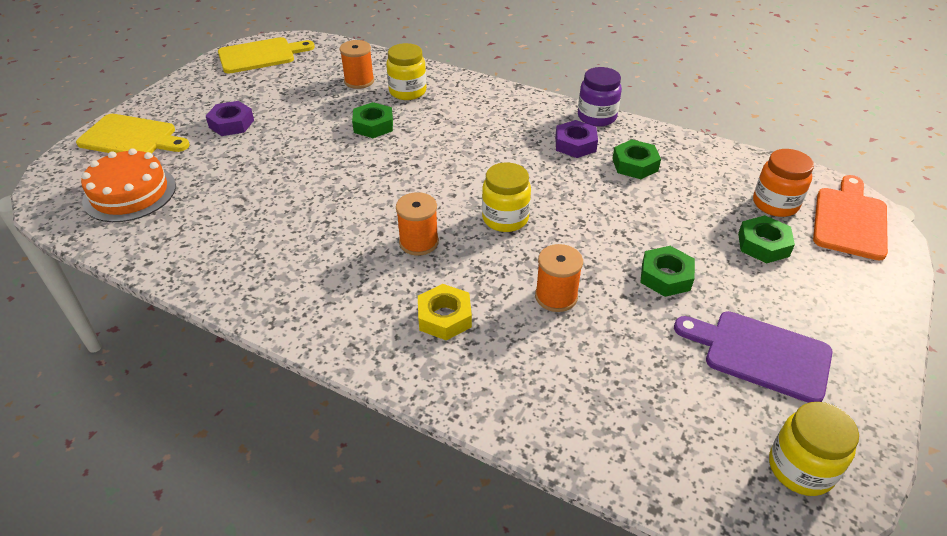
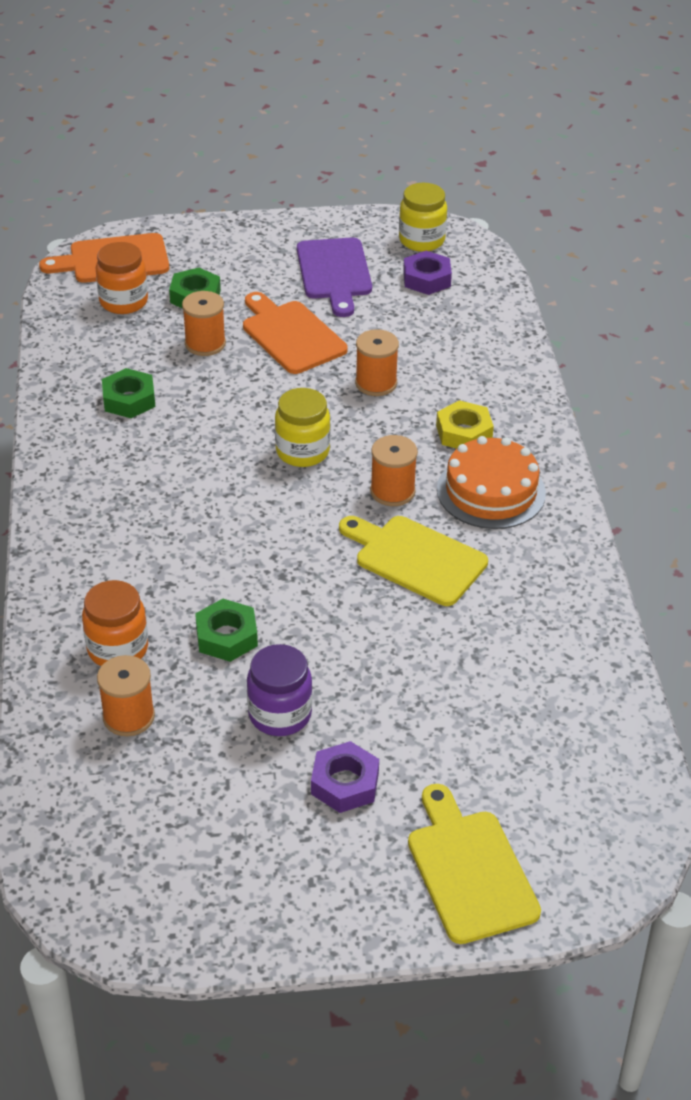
camera: 125 degrees left, 0 degrees up
(130, 193) = (554, 771): orange cake -> orange cake (491, 491)
(260, 55) = (142, 894): yellow cutting board -> yellow cutting board (415, 559)
(407, 91) = (118, 649): yellow jar -> orange jar
(575, 144) = (124, 453): purple nut -> purple nut (426, 279)
(596, 117) = (49, 457): purple jar -> purple jar (280, 714)
(665, 276) = (291, 335): green nut -> orange cutting board
(684, 224) = (205, 344): none -> orange spool

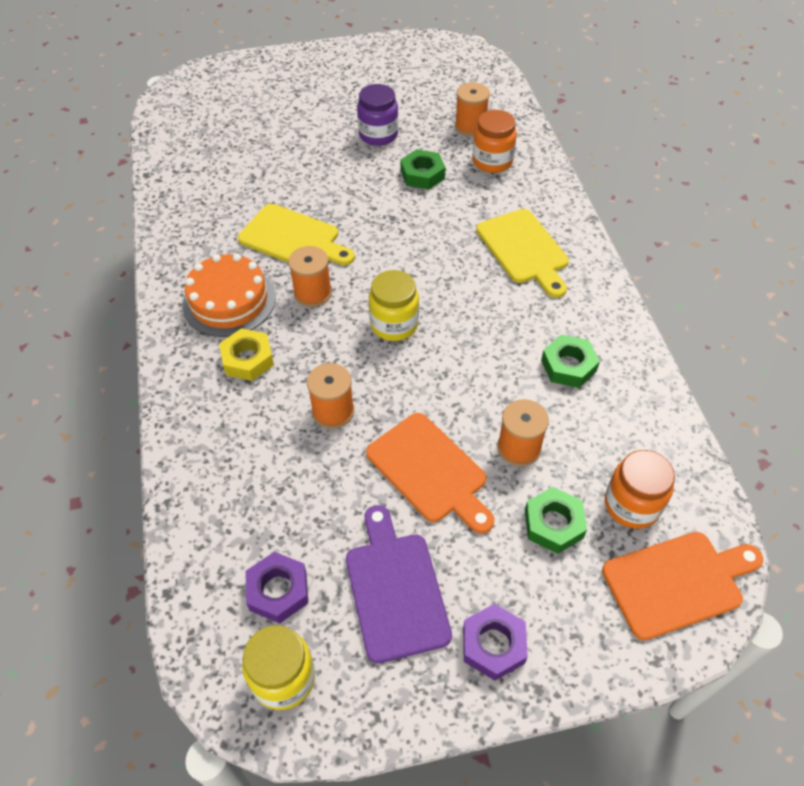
camera: 175 degrees right, 10 degrees up
(345, 783) = (335, 106): purple nut -> purple nut (493, 645)
(469, 870) = (265, 76): yellow cutting board -> yellow cutting board (524, 250)

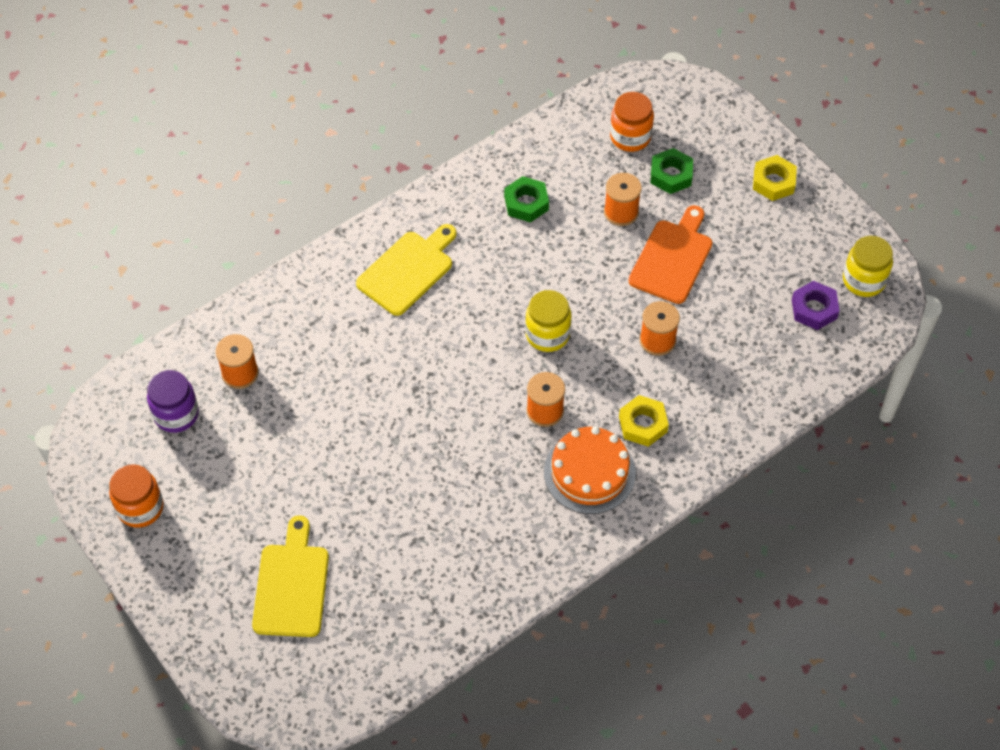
camera: 115 degrees left, 5 degrees up
(293, 238) = (485, 459): yellow cutting board -> yellow cutting board (291, 585)
(378, 135) = (292, 453): purple jar -> purple jar (176, 414)
(395, 589) = (771, 245): purple cutting board -> none
(422, 174) = (339, 387): green nut -> none
(492, 161) = (291, 335): orange jar -> orange jar (140, 508)
(493, 645) = (773, 182): purple nut -> yellow nut
(677, 582) = (673, 102): orange cutting board -> none

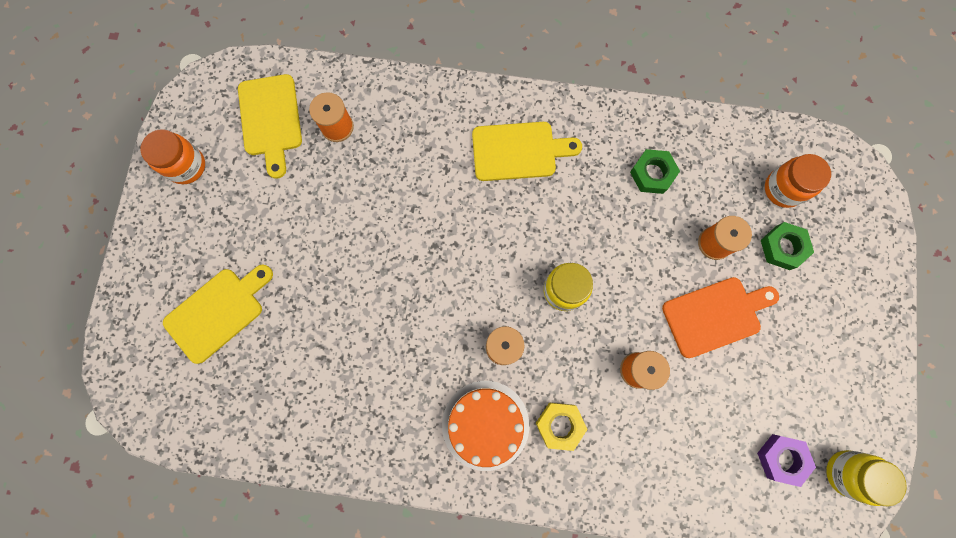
camera: 45 degrees right, 20 degrees up
(176, 414) = (271, 120): purple jar -> yellow cutting board
(773, 182) = (858, 325): yellow nut -> none

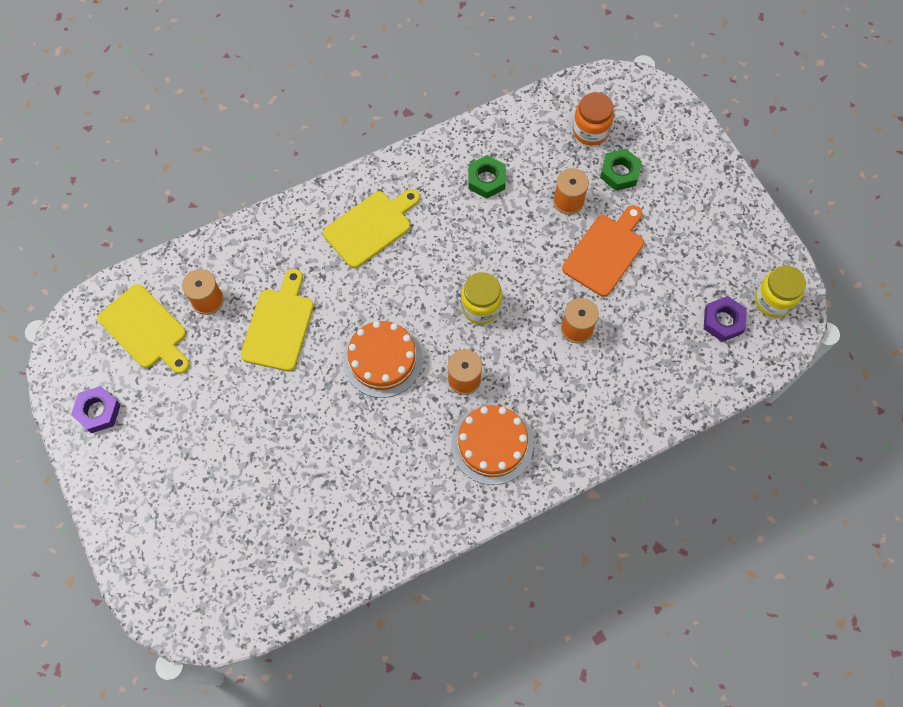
camera: 35 degrees left, 10 degrees down
(186, 166) = (98, 411): orange jar -> purple nut
(218, 312) = (212, 506): yellow cutting board -> yellow cutting board (279, 325)
(445, 280) = (382, 359): none -> orange cake
(560, 425) = (548, 406): yellow nut -> none

